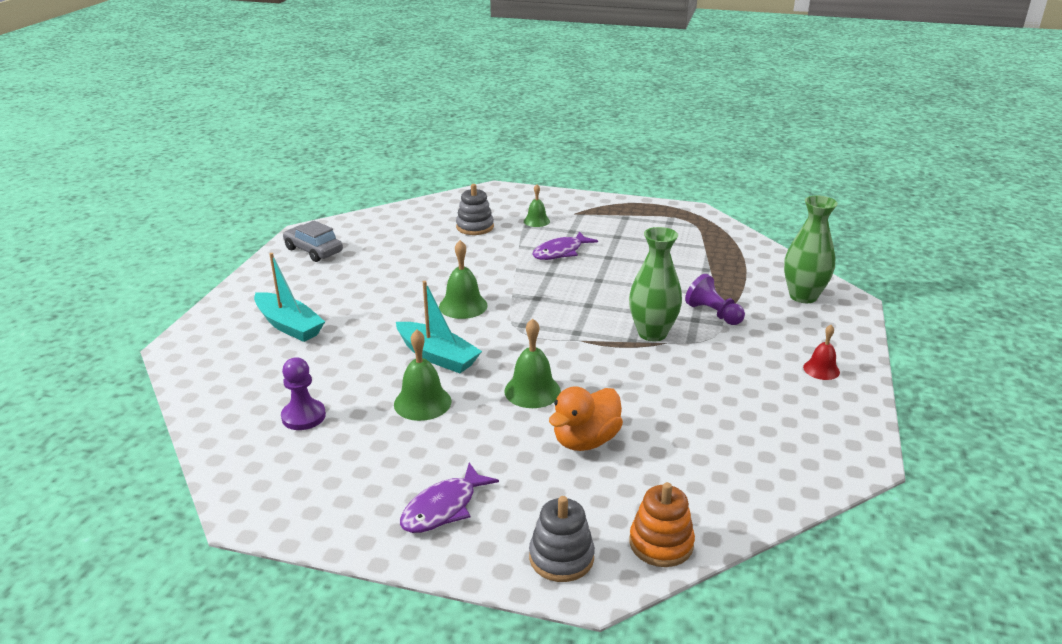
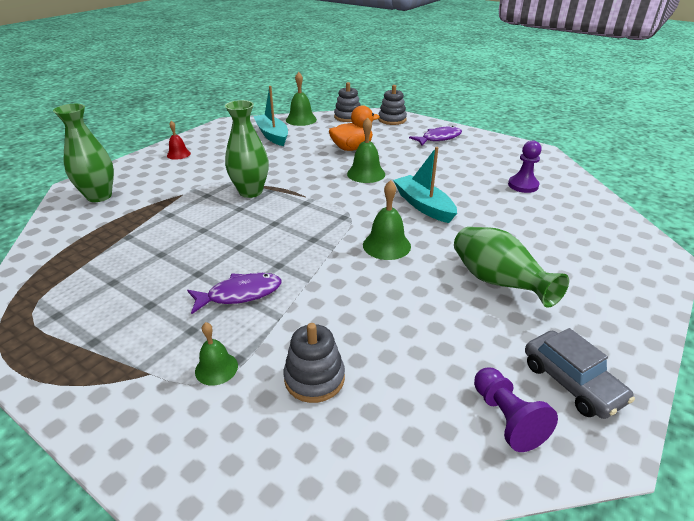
camera: 160 degrees left, 5 degrees up
(289, 325) = (560, 258): turquoise boat -> turquoise boat (272, 135)
(356, 294) = (496, 283): none -> green vase
(422, 402) = (441, 179): green bell -> green bell (301, 119)
(661, 543) = (348, 117): orange stacking toy -> grey stacking toy
(713, 313) = (187, 197): purple pawn -> purple pawn (506, 418)

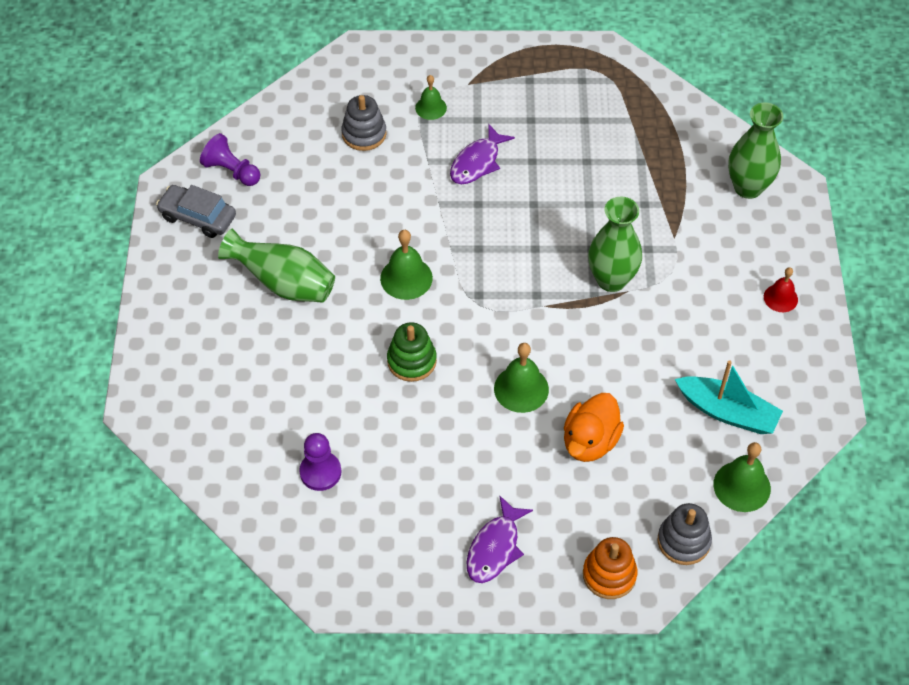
camera: 145 degrees right, 20 degrees up
(392, 120) = (609, 575): grey stacking toy -> orange stacking toy
(423, 206) = (411, 361): turquoise boat -> green stacking toy

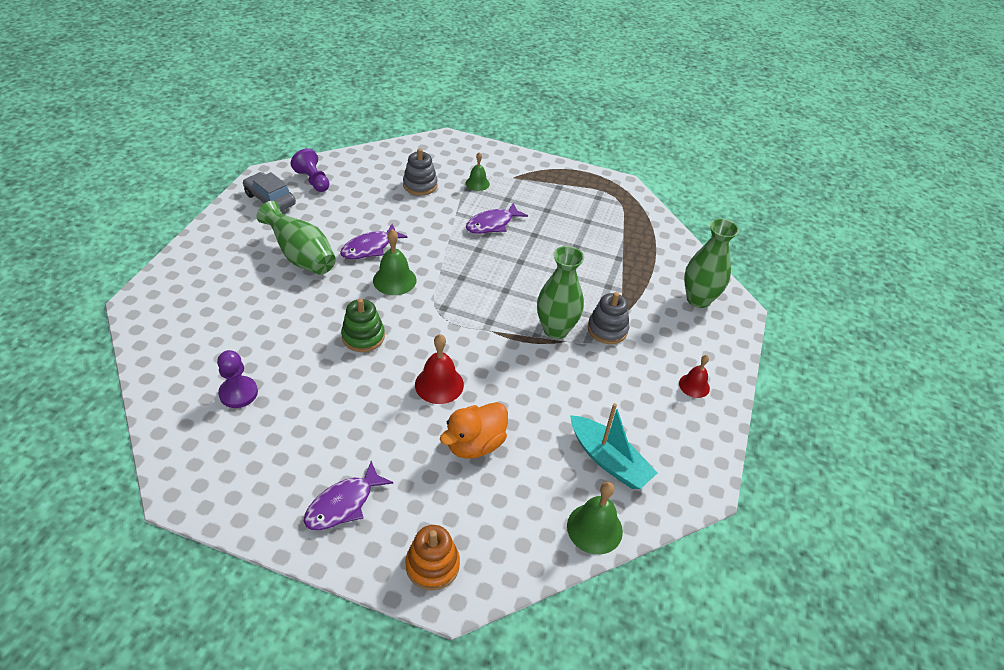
camera: 15 degrees right, 10 degrees down
(354, 244) = (369, 248): none -> purple fish
(521, 389) = (439, 384): green bell -> red bell
(683, 541) = (517, 559): grey stacking toy -> grey stacking toy (607, 329)

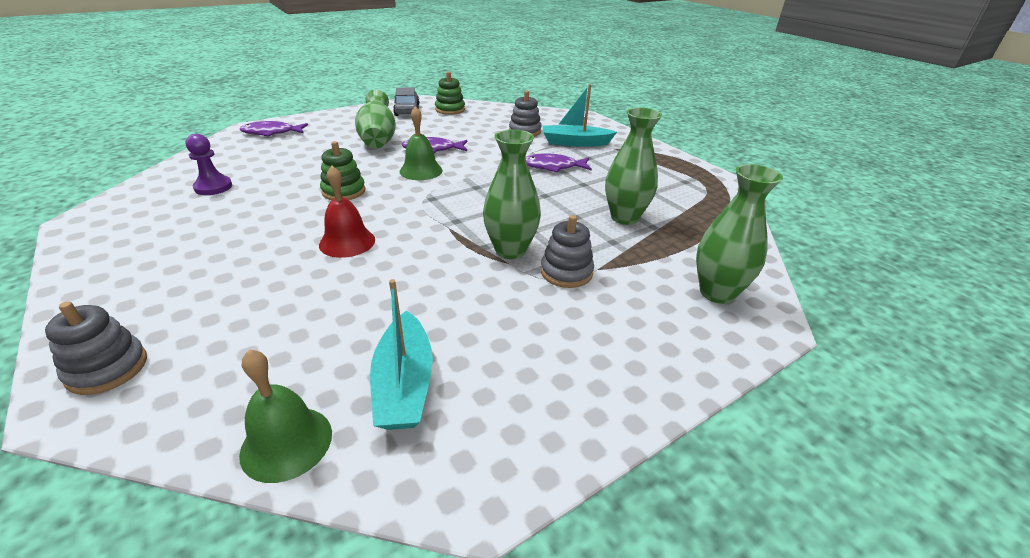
camera: 40 degrees right, 10 degrees down
(313, 180) = (450, 110): purple pawn -> green stacking toy
(343, 504) = (142, 281): purple fish -> purple fish (271, 133)
(432, 565) = (107, 368): orange stacking toy -> grey stacking toy
(475, 444) = (303, 296): orange duck -> none
(477, 183) = (575, 143): green bell -> turquoise boat
(594, 258) = (624, 217): none -> green vase
(694, 385) = (611, 369): red bell -> none

